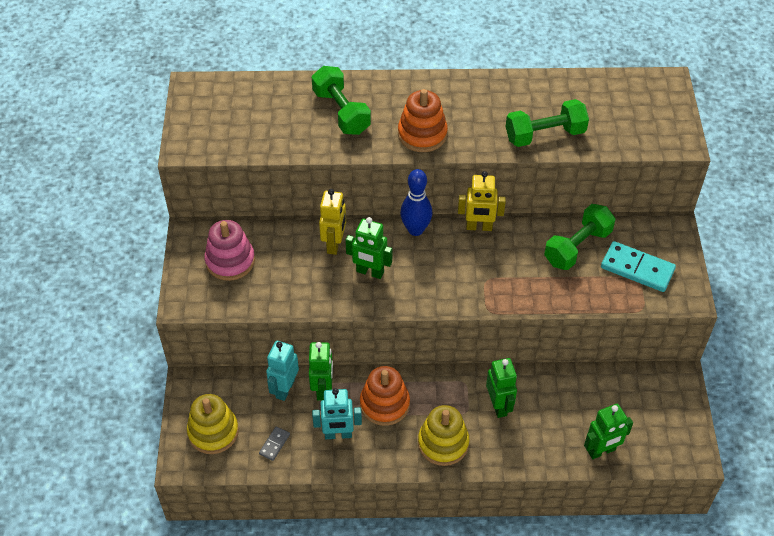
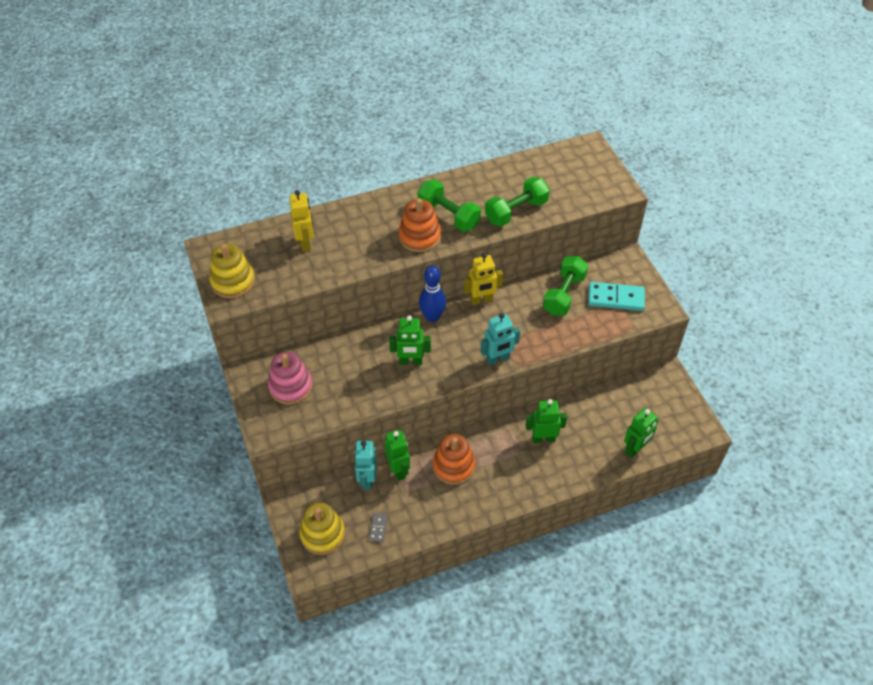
camera: 20 degrees left, 0 degrees up
(334, 244) = (372, 347): yellow robot -> yellow robot (306, 243)
(338, 434) = (427, 503): turquoise robot -> turquoise robot (498, 359)
(341, 112) = (345, 236): green dumbbell -> green dumbbell (448, 215)
(443, 443) = (513, 482): yellow stacking toy -> yellow stacking toy (233, 282)
(499, 406) = (543, 438): green robot -> green robot turned 60 degrees counterclockwise

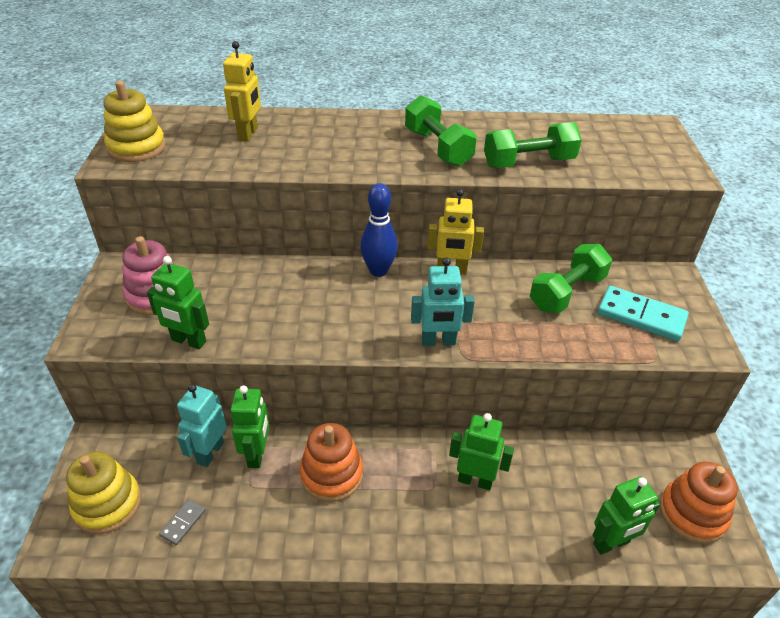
camera: 20 degrees right, 10 degrees down
(410, 362) = (320, 311): green robot -> green robot (188, 341)
(419, 237) = (388, 158): orange stacking toy -> orange stacking toy (692, 514)

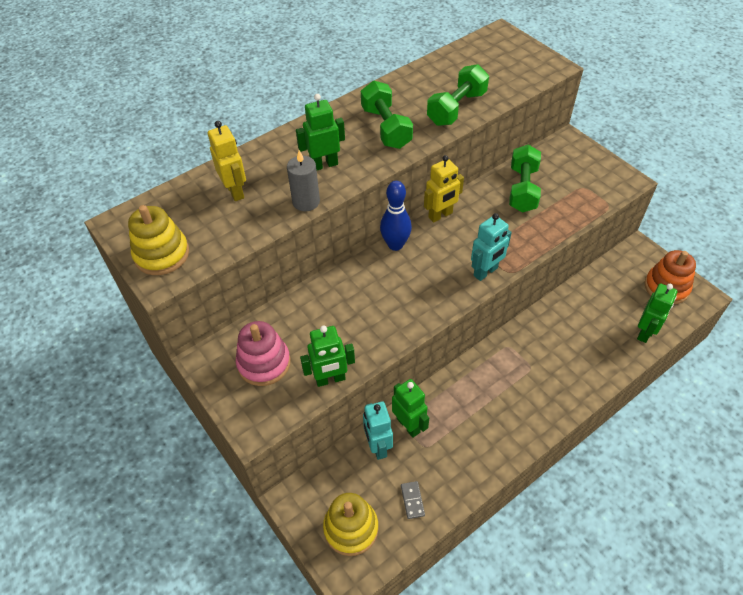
camera: 35 degrees left, 10 degrees up
(292, 167) = (306, 202): none -> grey candle
(332, 474) = (467, 403): orange stacking toy -> none
(438, 148) = (386, 128): green dumbbell -> green dumbbell turned 45 degrees clockwise
(475, 480) = (548, 347): green robot -> green robot (324, 164)
(641, 316) = (576, 181): turquoise domino -> none

